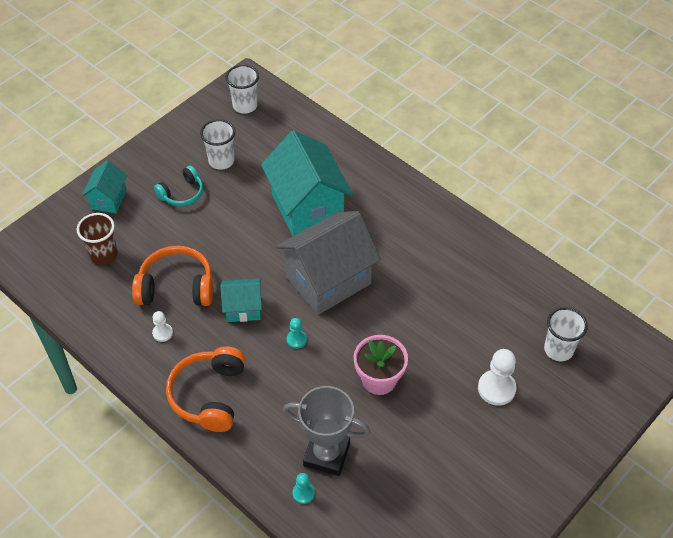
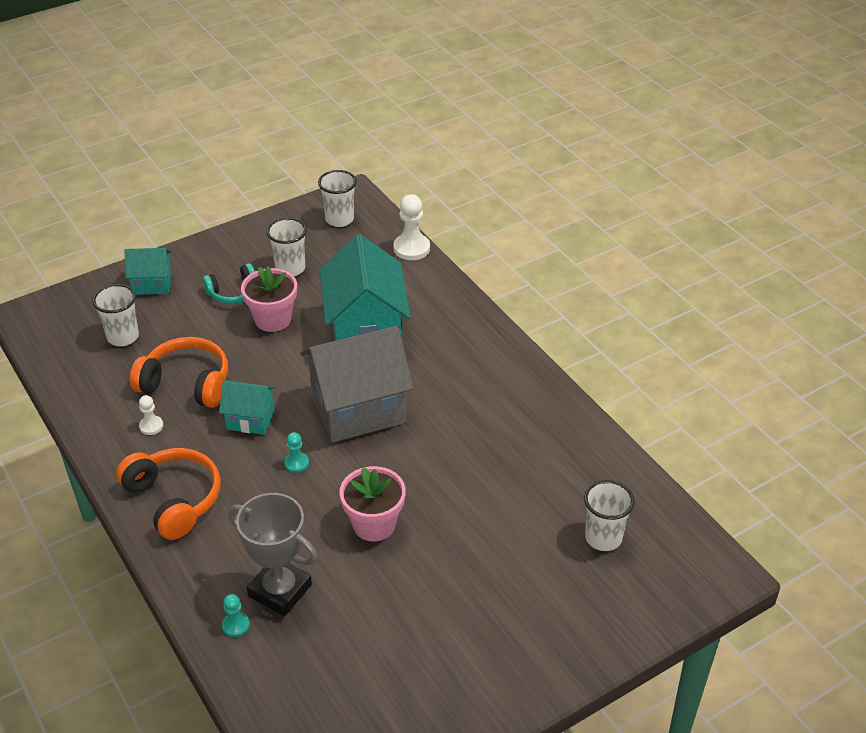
camera: 15 degrees right, 10 degrees down
(104, 255) = (123, 337): brown cup -> white cup
(108, 199) = (152, 284): turquoise house -> turquoise house turned 60 degrees clockwise
(209, 395) = (174, 499): orange headphones -> orange headphones turned 120 degrees clockwise
(225, 212) = (273, 319): none -> pink flower pot
(496, 388) = (510, 564): white pawn -> white pawn (411, 248)

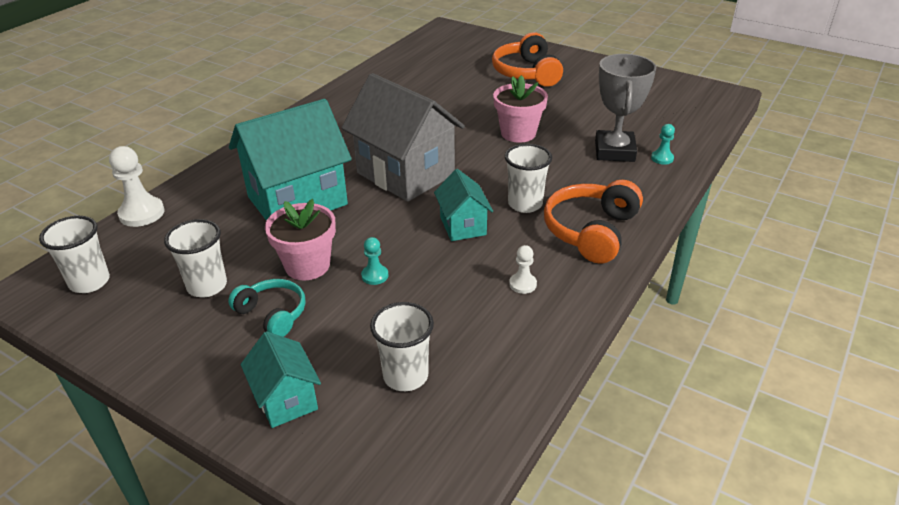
camera: 115 degrees left, 5 degrees down
(187, 383) = (446, 286): orange headphones -> orange headphones (526, 73)
(296, 463) = (492, 184): turquoise pawn -> turquoise pawn (375, 276)
(603, 538) = (450, 60): white cup -> white cup (525, 204)

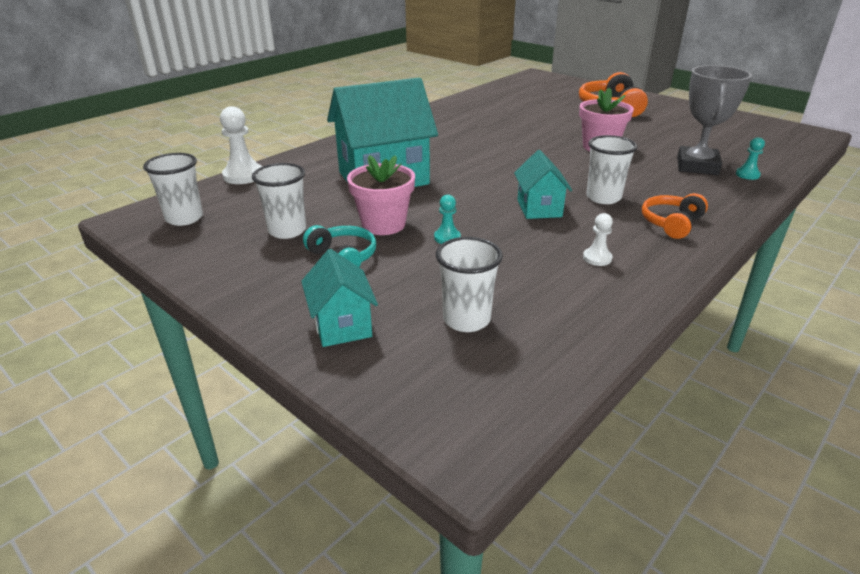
camera: 10 degrees right, 5 degrees down
(405, 174) = (487, 167): grey house -> none
(591, 231) = (671, 223): orange headphones -> orange headphones, size x0.62

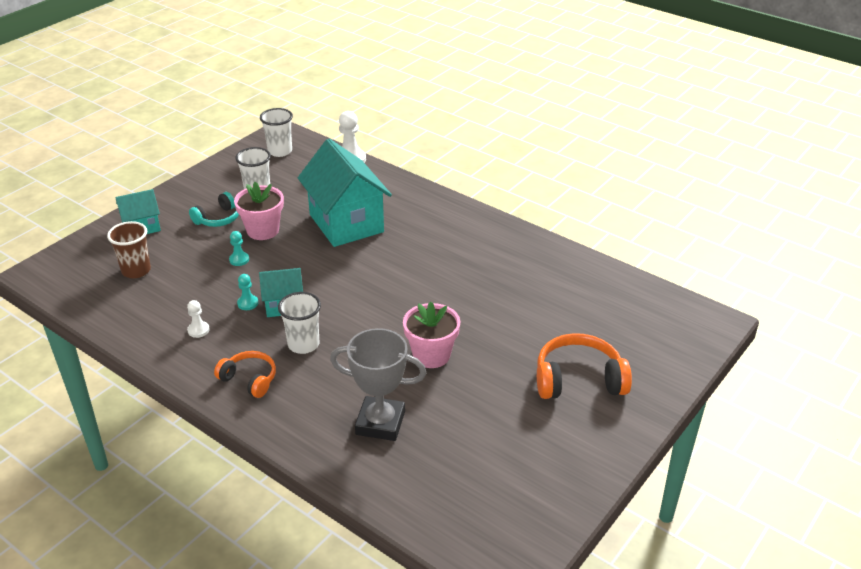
camera: 85 degrees right, 5 degrees up
(466, 319) = (136, 270): white cup -> brown cup
(747, 175) = (357, 459): turquoise pawn -> turquoise pawn (247, 303)

